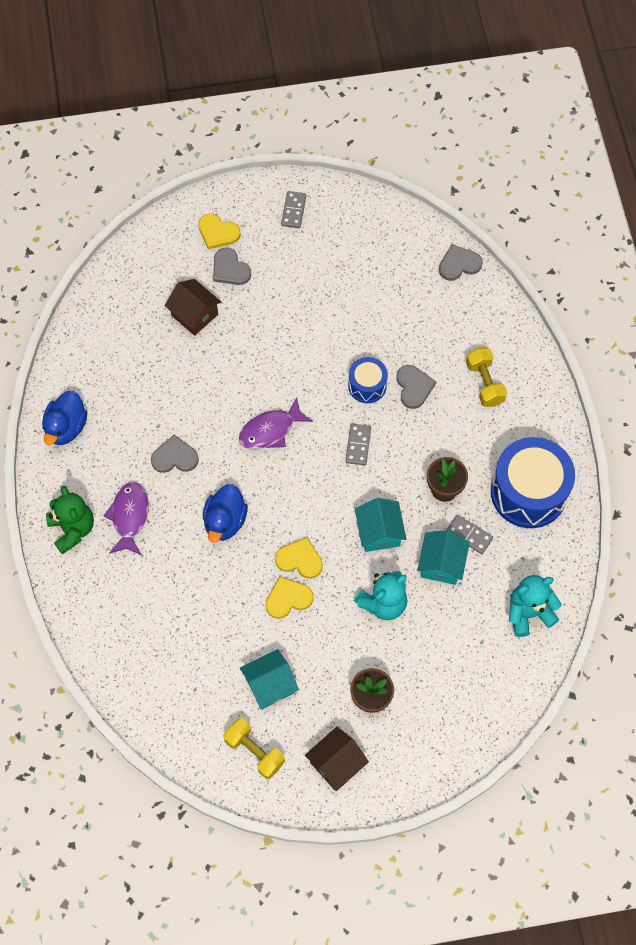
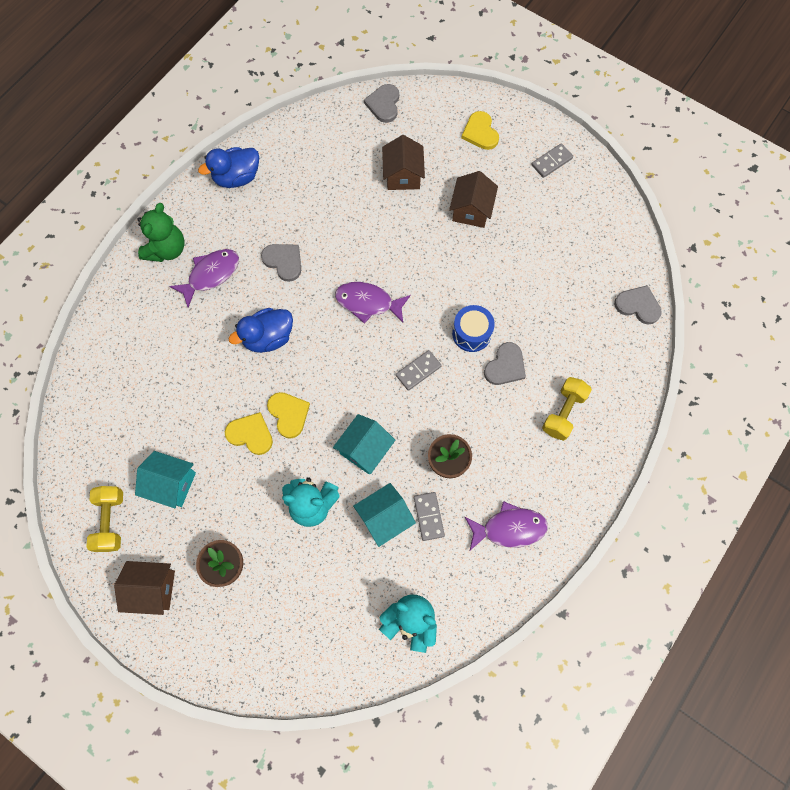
camera: 45 degrees right, 5 degrees up
(230, 269) = (461, 165): grey heart -> grey heart (384, 104)
(273, 297) = (471, 210): none -> brown house
(528, 492) = (509, 528): blue drum -> purple fish

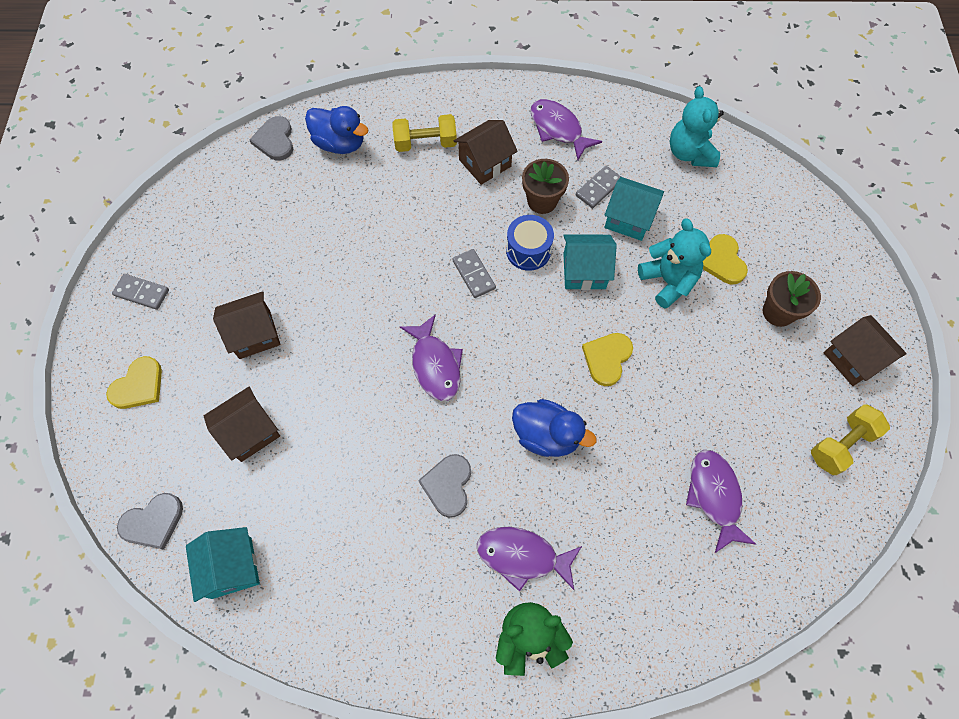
camera: 125 degrees left, 5 degrees down
(151, 410) = (714, 496): none -> purple fish
(172, 484) = (760, 415): turquoise house -> turquoise house (232, 567)
(237, 177) = (373, 630): blue duck -> blue duck (340, 143)
(250, 434) = (654, 379): yellow heart -> yellow heart (722, 261)
(418, 371) = (474, 274): grey domino -> grey domino turned 45 degrees clockwise
(471, 333) = (401, 253): blue drum -> blue drum (528, 250)
(505, 366) = (414, 208): grey heart -> none
(513, 445) = (485, 163): none -> brown house

